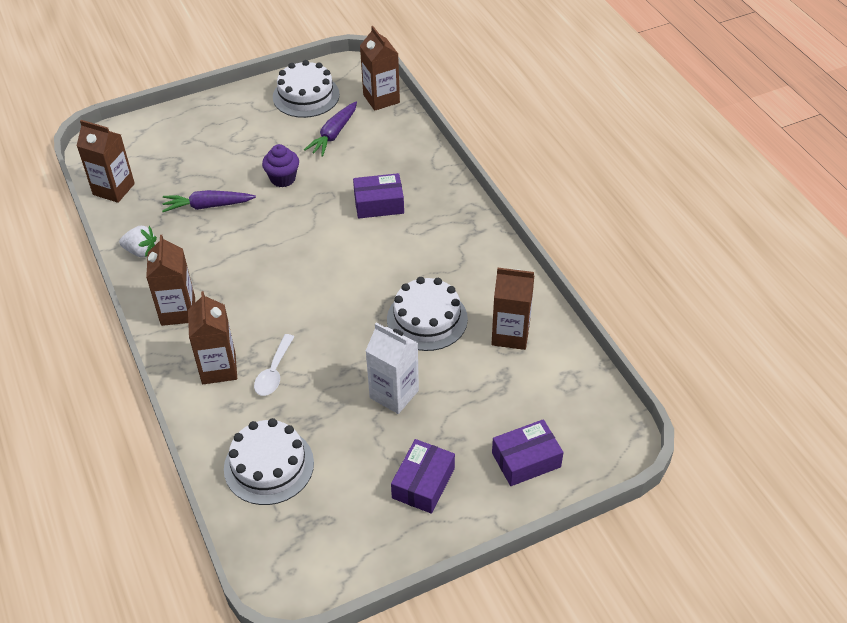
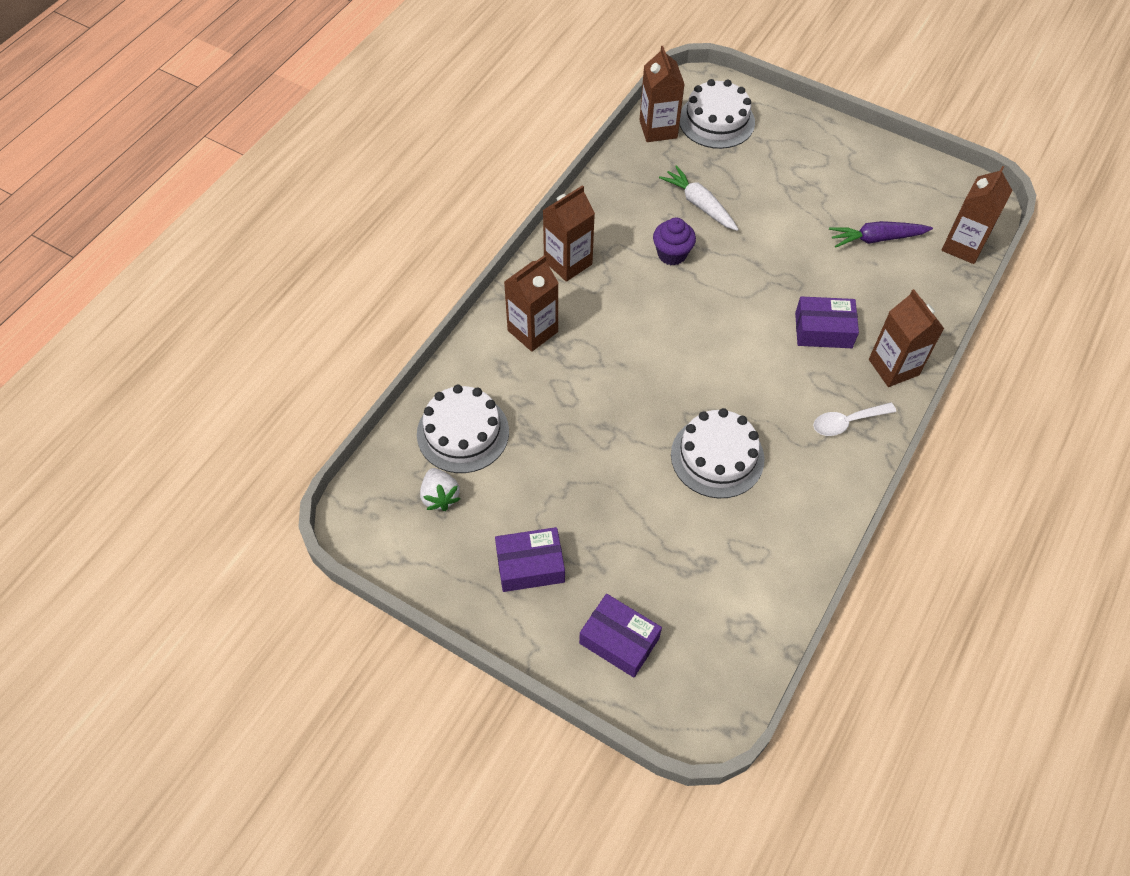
camera: 55 degrees right, 10 degrees up
(141, 251) = (609, 194): white strawberry -> white strawberry (440, 496)
(207, 206) = (699, 204): purple carrot -> white carrot
(274, 372) = (560, 374): white spoon -> white spoon (847, 422)
(283, 178) = (783, 236): purple cupcake -> purple cupcake (672, 254)
(306, 96) = (904, 186): white cake -> white cake (716, 121)
(379, 204) = (823, 330): purple box -> purple box turned 45 degrees counterclockwise
(394, 394) = (609, 482): white carton -> none
(510, 334) = (758, 541): brown carton -> brown carton (893, 367)

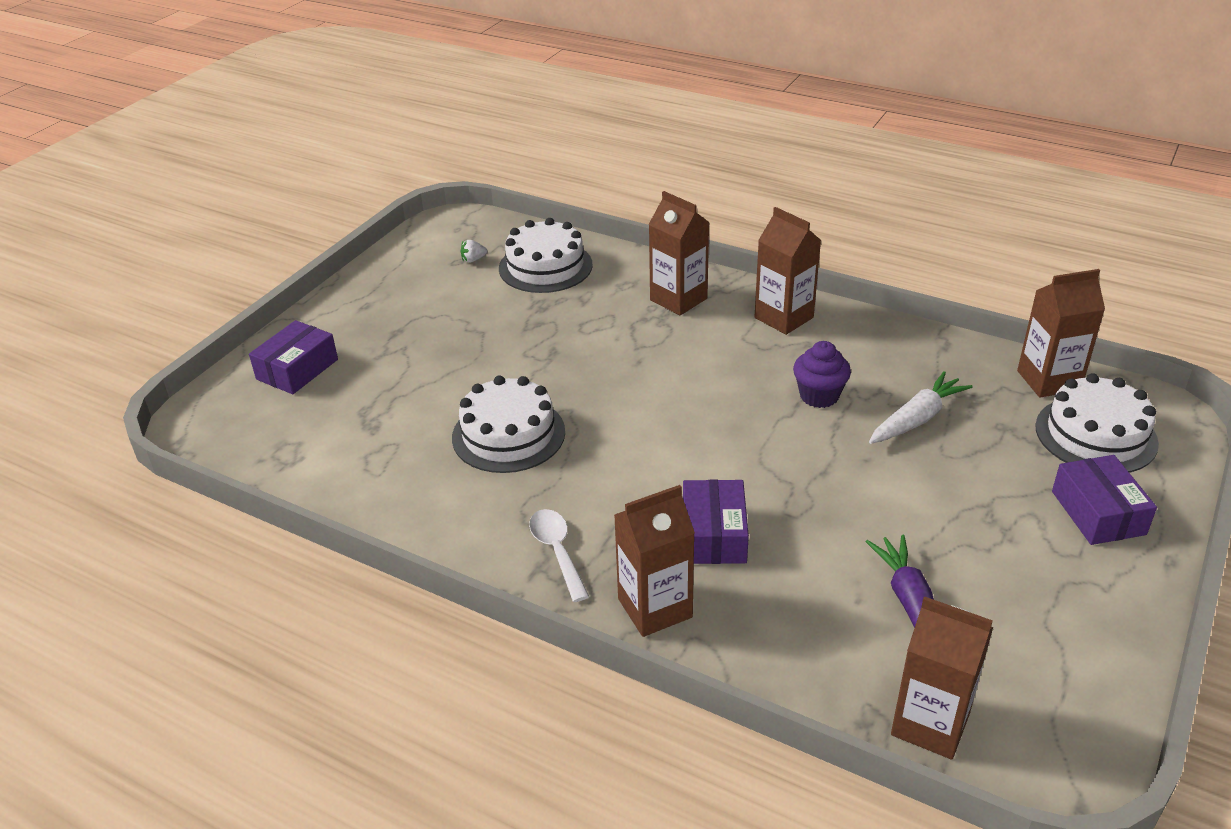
camera: 90 degrees right, 20 degrees down
(440, 496) = (473, 260): white strawberry -> white strawberry, size x0.60
(530, 565) = (390, 313): purple box -> purple box (1098, 513)

